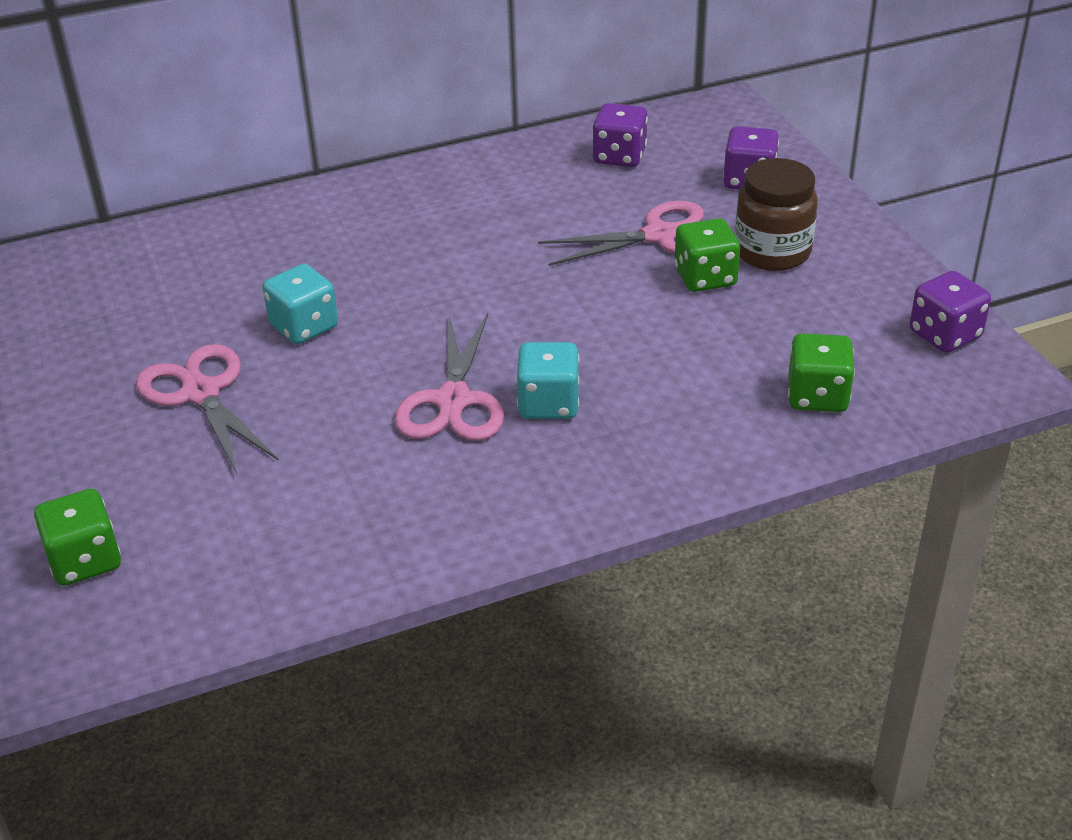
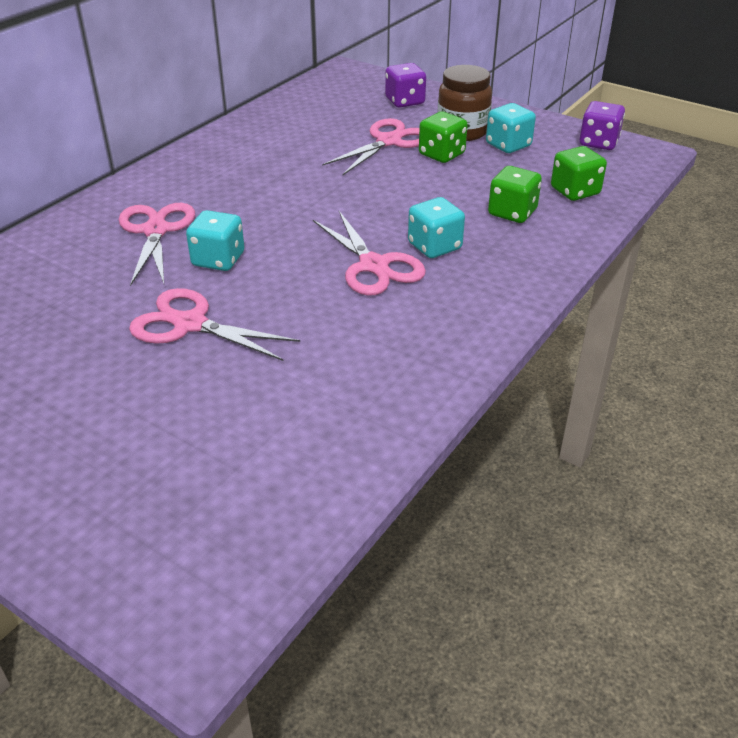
camera: 35 degrees left, 0 degrees up
(85, 561) = (230, 462): green dice -> green dice (512, 212)
(280, 266) = (156, 231): none -> pink scissors
(619, 156) = (313, 109): purple dice -> none
(810, 294) = (508, 145): none -> turquoise dice

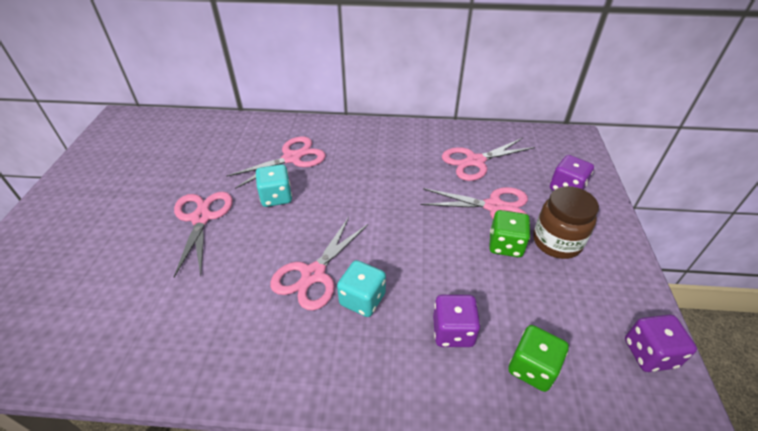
camera: 60 degrees right, 5 degrees up
(313, 127) = (475, 161): none -> pink scissors
(508, 145) = (566, 282): turquoise dice -> none
(512, 212) = (453, 331): green dice -> purple dice

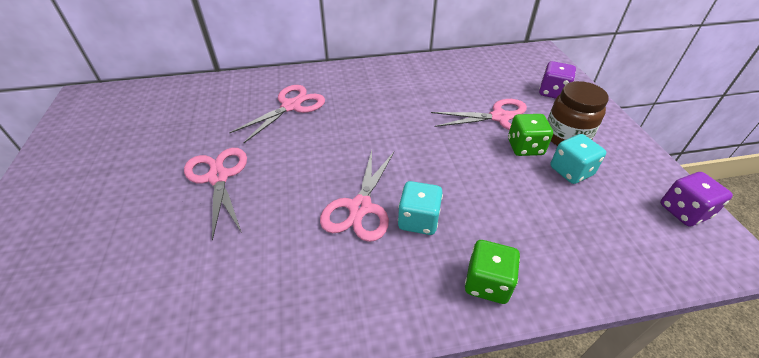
camera: 15 degrees left, 0 degrees up
(276, 197) = (290, 144): turquoise dice -> turquoise dice (571, 171)
(453, 331) = (515, 230): purple dice -> none
(475, 161) = (465, 83): pink scissors -> none
(532, 368) = (598, 245): green dice -> green dice (487, 283)

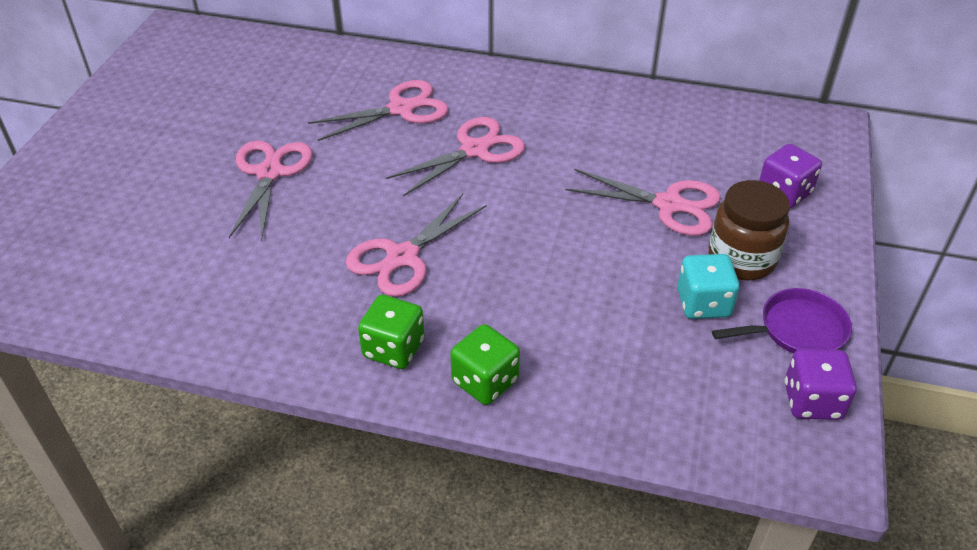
camera: 25 degrees right, 0 degrees up
(358, 118) = (474, 150): none -> pink scissors
(418, 220) = (459, 293): turquoise dice -> none
(525, 147) = (668, 254): green dice -> green dice (393, 348)
(633, 169) = (796, 330): none -> purple pan

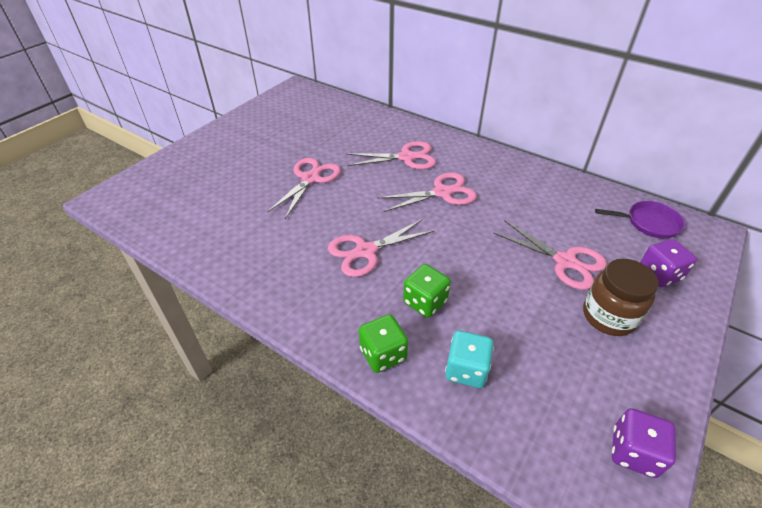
camera: 20 degrees right, 0 degrees up
(393, 348) = (332, 312): green dice -> green dice (425, 302)
(703, 303) = (566, 342): turquoise dice -> turquoise dice (466, 370)
(796, 330) = (637, 386): purple pan -> purple pan (649, 223)

